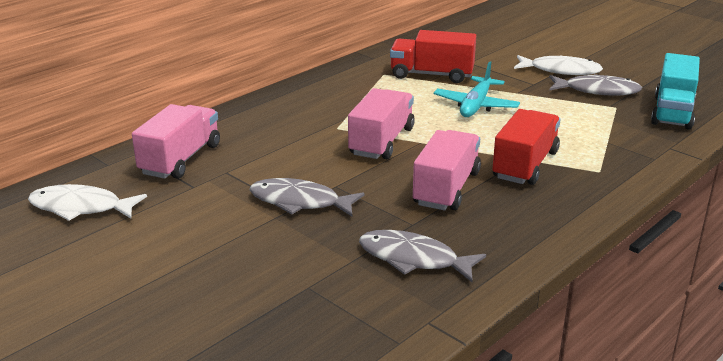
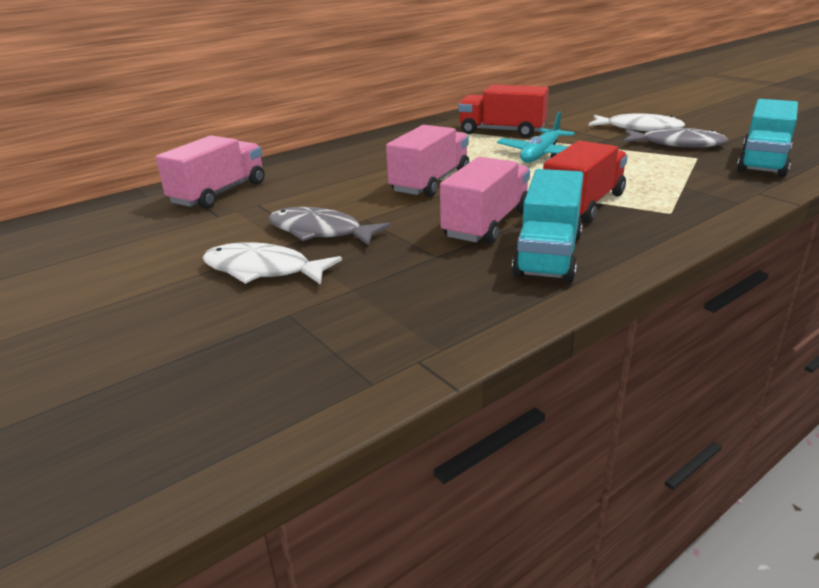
camera: 10 degrees right, 0 degrees up
(81, 208) = (96, 230): white fish -> white fish (263, 270)
(413, 259) = (425, 290): grey fish -> none
(506, 220) = (548, 255): none -> turquoise truck

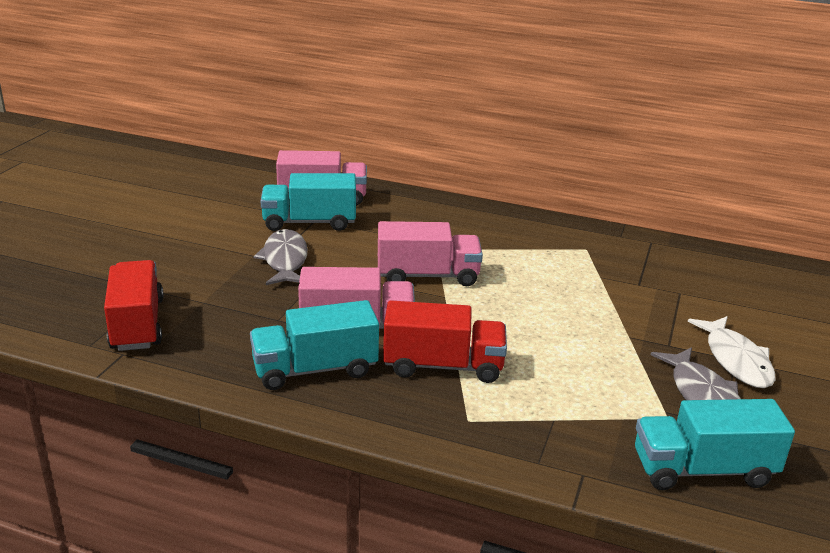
camera: 55 degrees right, 0 degrees up
(260, 207) = (309, 222): none -> turquoise truck
(263, 270) = (209, 261): white fish -> none
(502, 131) = (616, 275): red truck -> red truck (137, 324)
(541, 155) = (563, 314): turquoise plane -> none

